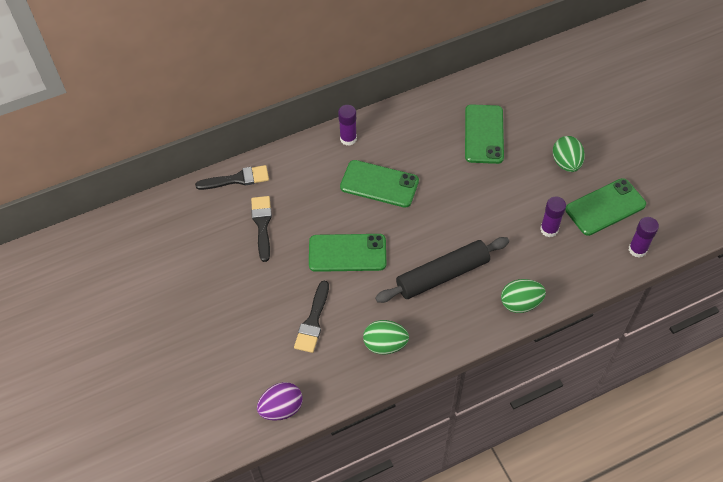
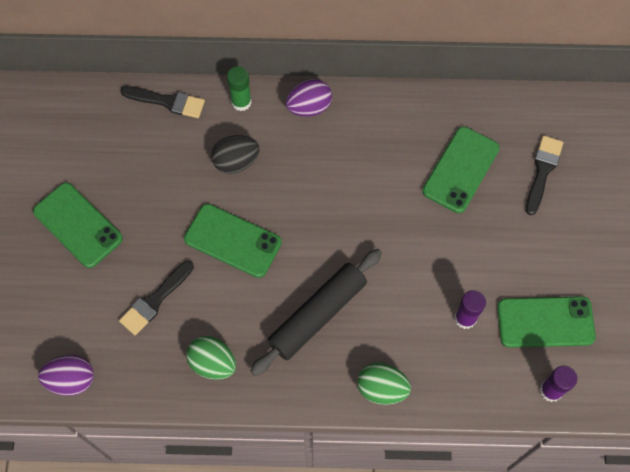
camera: 25 degrees right, 10 degrees up
(262, 225) = (164, 166): black brush -> black brush (542, 171)
(295, 156) = (241, 102): none -> green glue stick
(316, 198) = (236, 162): none -> black egg
(348, 139) = (309, 107): purple glue stick -> purple egg
(379, 184) = (312, 176): green phone -> green phone (78, 225)
(442, 275) = (317, 315): black rolling pin -> black rolling pin turned 45 degrees counterclockwise
(566, 163) = (533, 248): green egg -> none

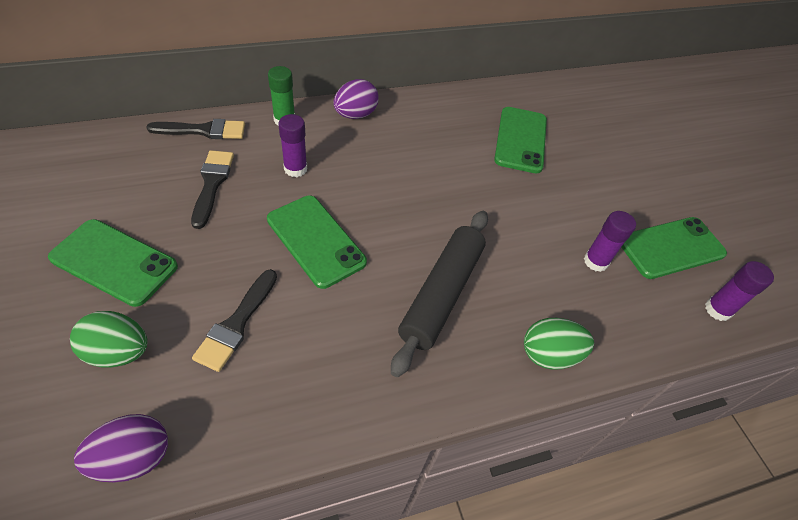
camera: 25 degrees left, 15 degrees down
(213, 363) = (335, 380): green egg -> green egg (118, 352)
(233, 240) = (316, 240): green phone -> green phone turned 45 degrees clockwise
(236, 162) = (295, 169): black egg -> purple glue stick
(542, 171) = (591, 130): black brush -> black brush (212, 184)

